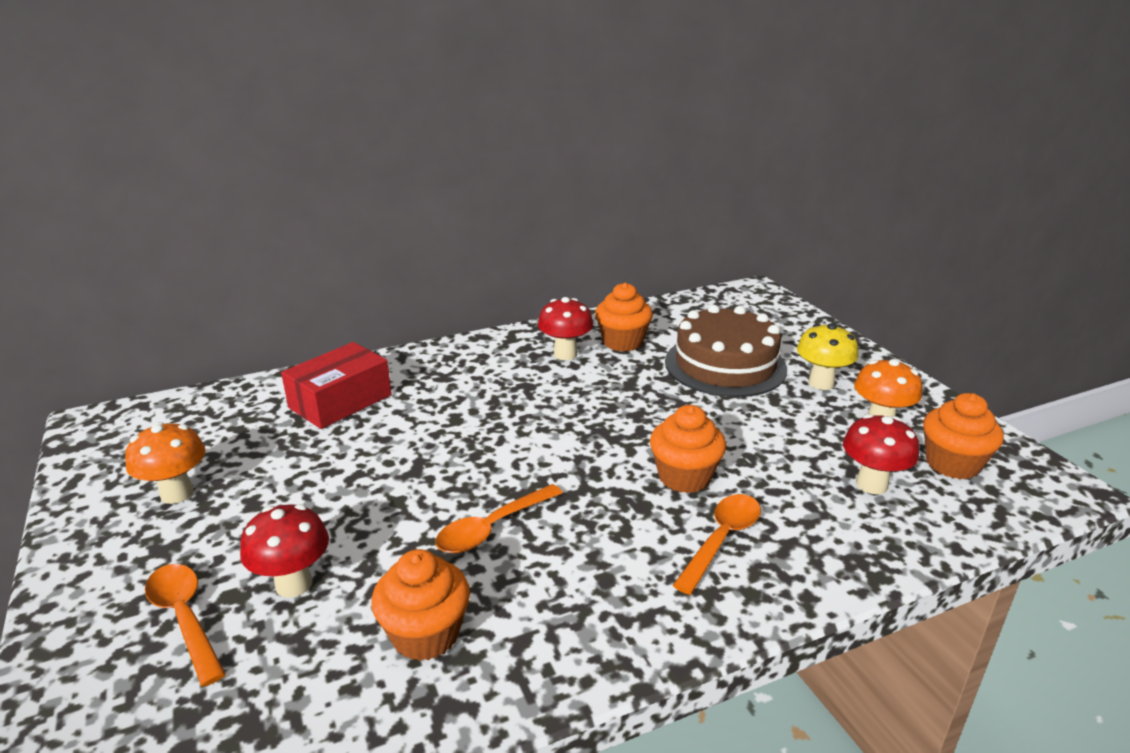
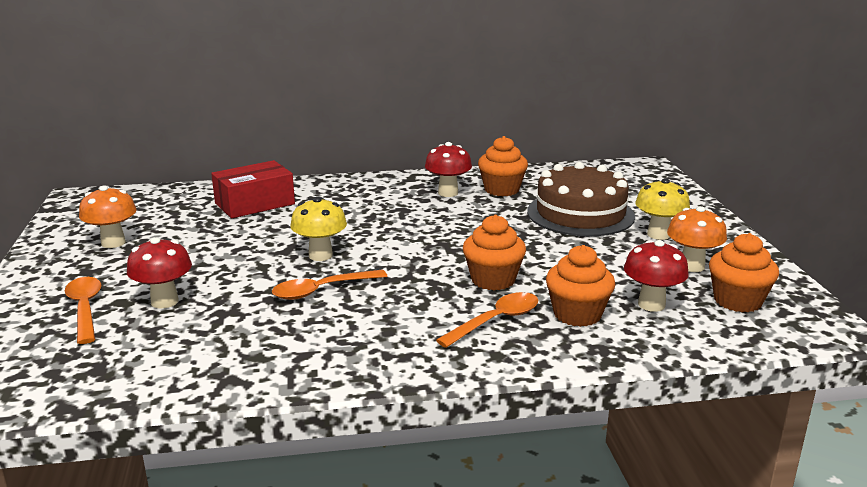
camera: 15 degrees right, 5 degrees down
(425, 634) = (238, 341): orange cupcake -> orange cupcake (577, 314)
(463, 472) = (320, 255): none -> yellow mushroom

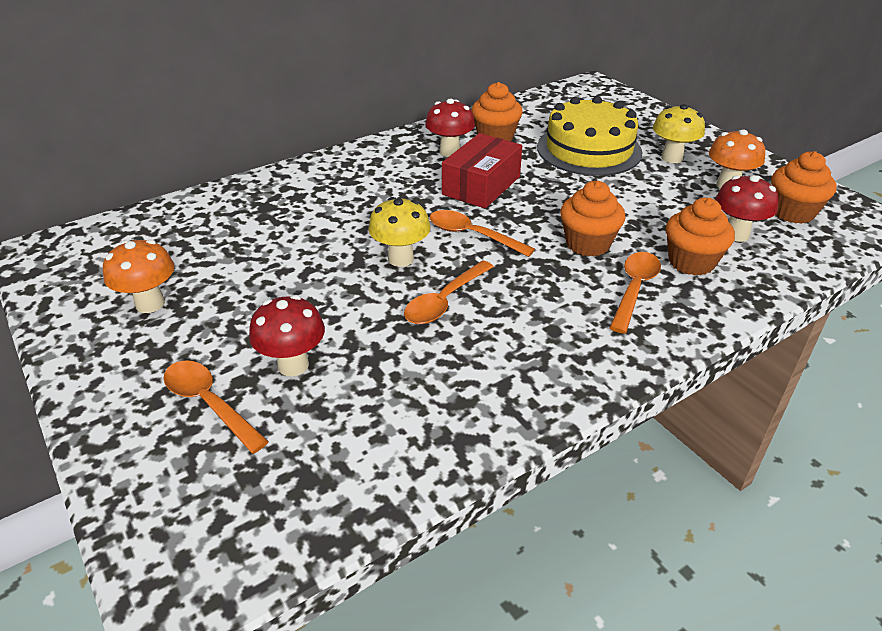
camera: 25 degrees left, 15 degrees up
(254, 204) = (264, 210): red box -> red box (481, 185)
(398, 253) = (472, 235): none -> orange spoon
(580, 214) = (589, 150): brown cake -> yellow cake

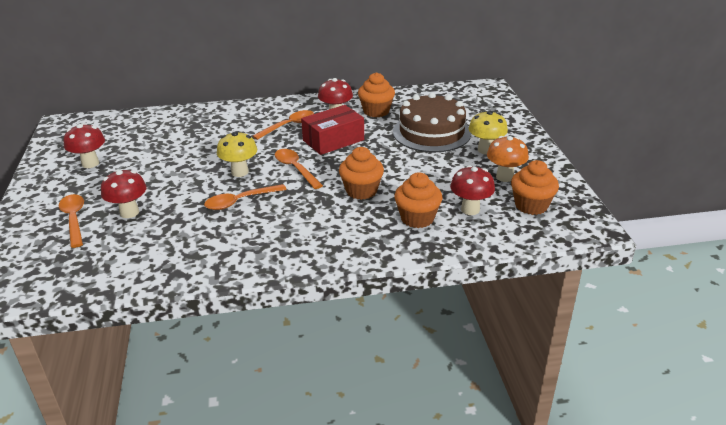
camera: 25 degrees right, 5 degrees down
(150, 304) = (90, 163): orange mushroom -> red mushroom
(589, 150) = (431, 132): yellow cake -> brown cake
(634, 289) = (360, 224): orange spoon -> orange spoon (288, 126)

